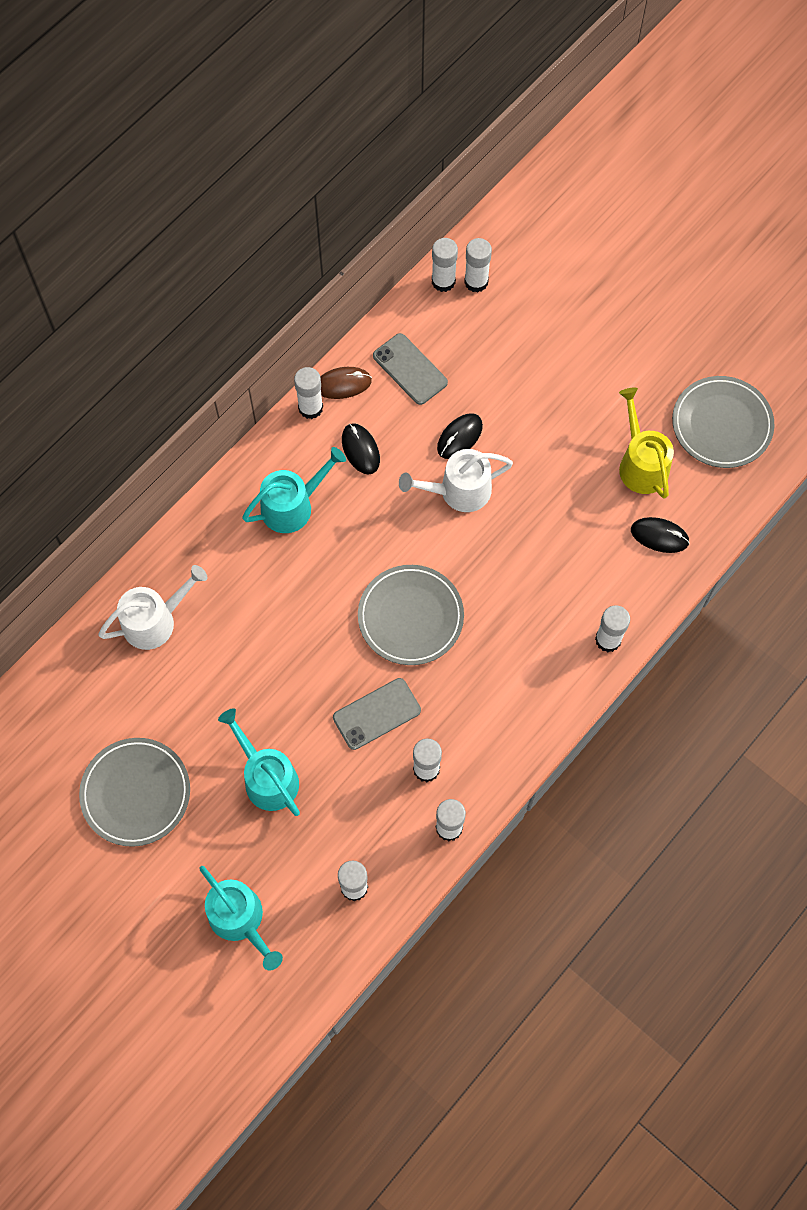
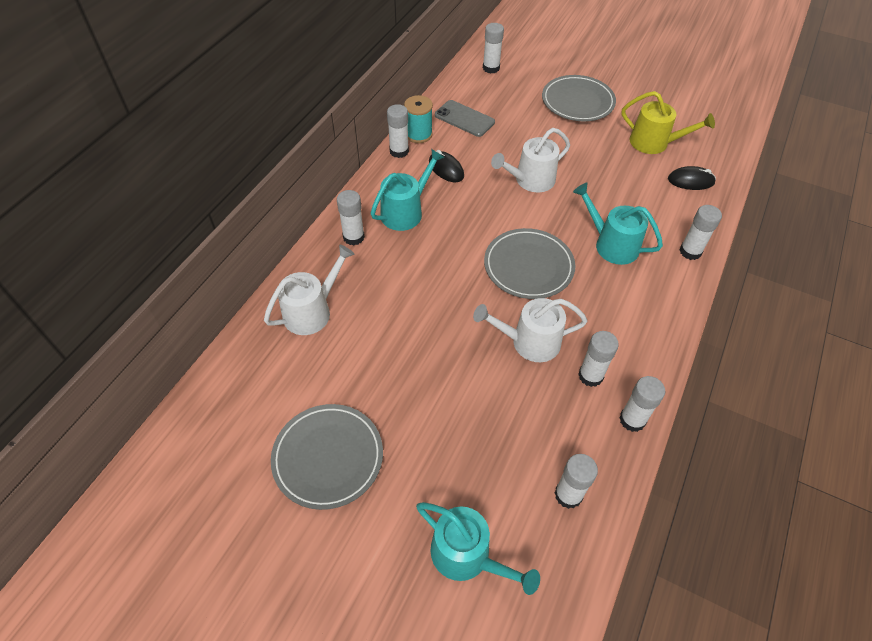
camera: 15 degrees left, 15 degrees down
(267, 778) = (451, 415): turquoise watering can -> turquoise watering can (612, 244)
(343, 384) = (418, 134): brown mouse -> turquoise spool
(377, 714) = (529, 342): grey phone -> white watering can
(443, 281) = (468, 71): white glue stick -> white glue stick (353, 237)
(459, 437) = (517, 150): black mouse -> none
(641, 464) = (654, 143): yellow watering can -> yellow watering can turned 150 degrees clockwise
(721, 424) = (695, 113): grey plate -> grey plate (577, 102)

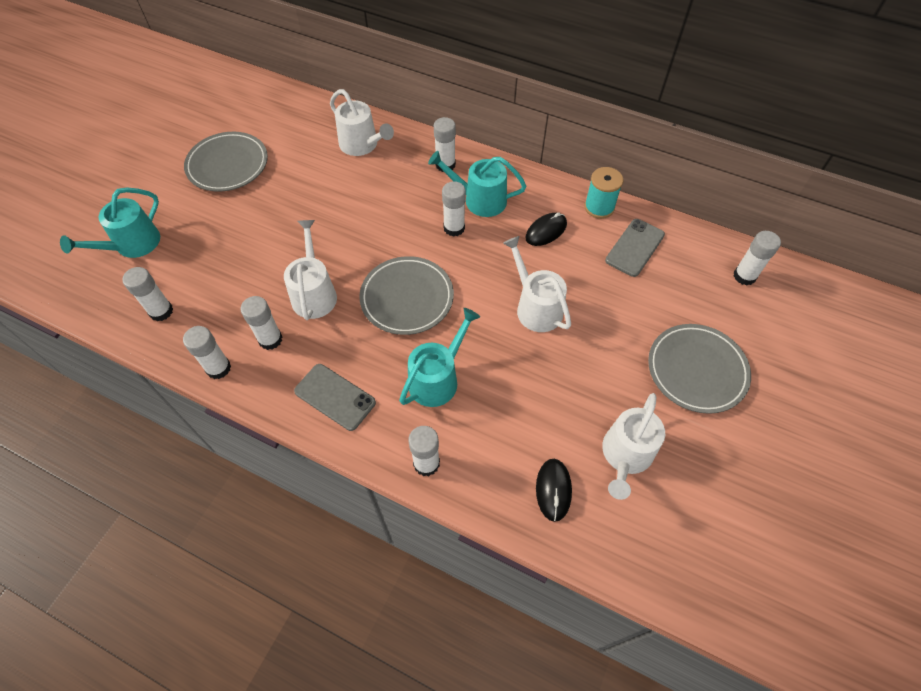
camera: 90 degrees right, 5 degrees up
(399, 151) = (569, 192): white glue stick -> white glue stick (454, 228)
(405, 212) = (480, 200): turquoise watering can -> turquoise watering can turned 150 degrees clockwise
(644, 316) = (335, 397): none -> grey phone
(654, 143) = (625, 455): yellow watering can -> white watering can

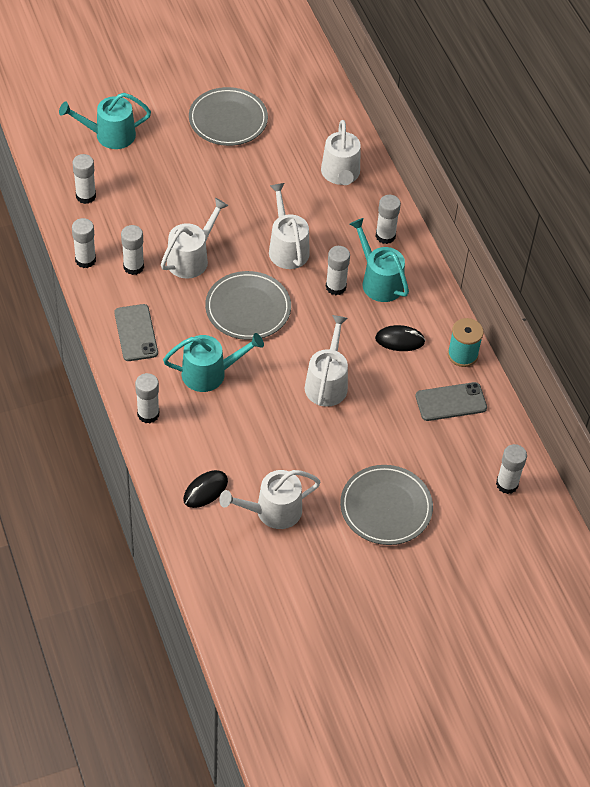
camera: 40 degrees right, 5 degrees down
(383, 227) = (287, 248): none -> white watering can

